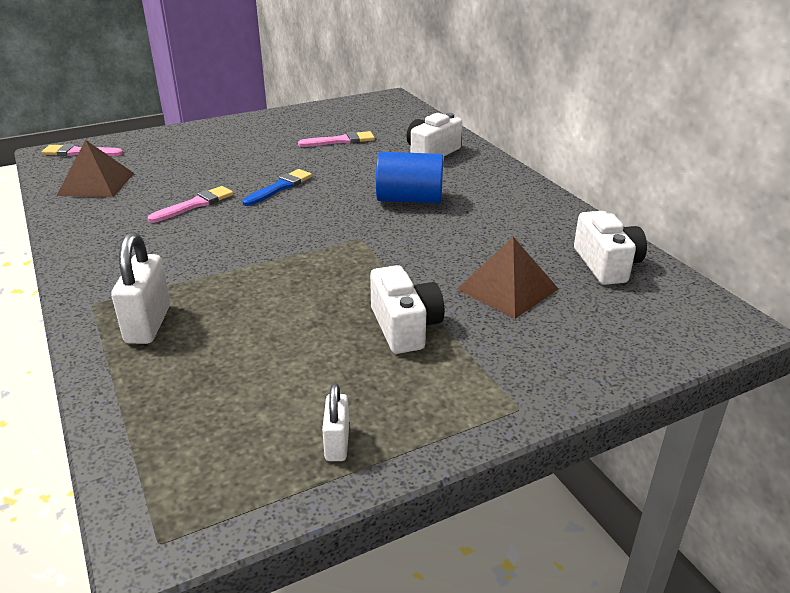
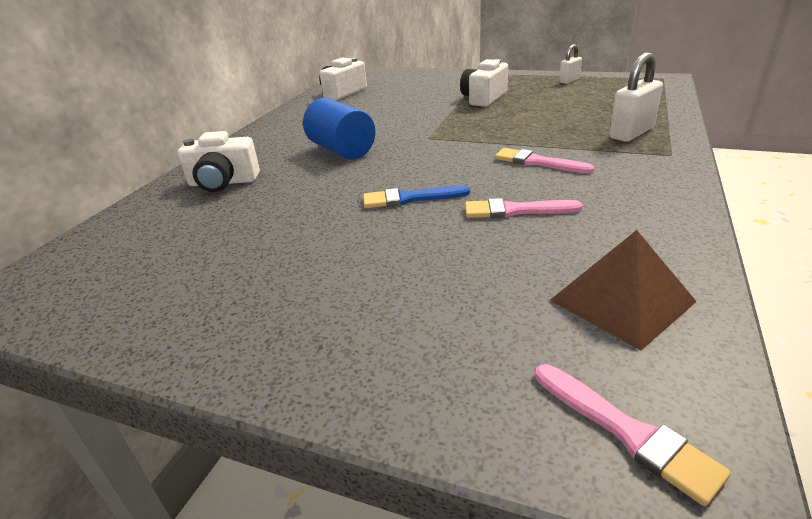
camera: 130 degrees left, 0 degrees up
(340, 141) = (242, 236): pink brush -> pink brush (537, 162)
(507, 289) = (407, 97): brown pyramid -> none

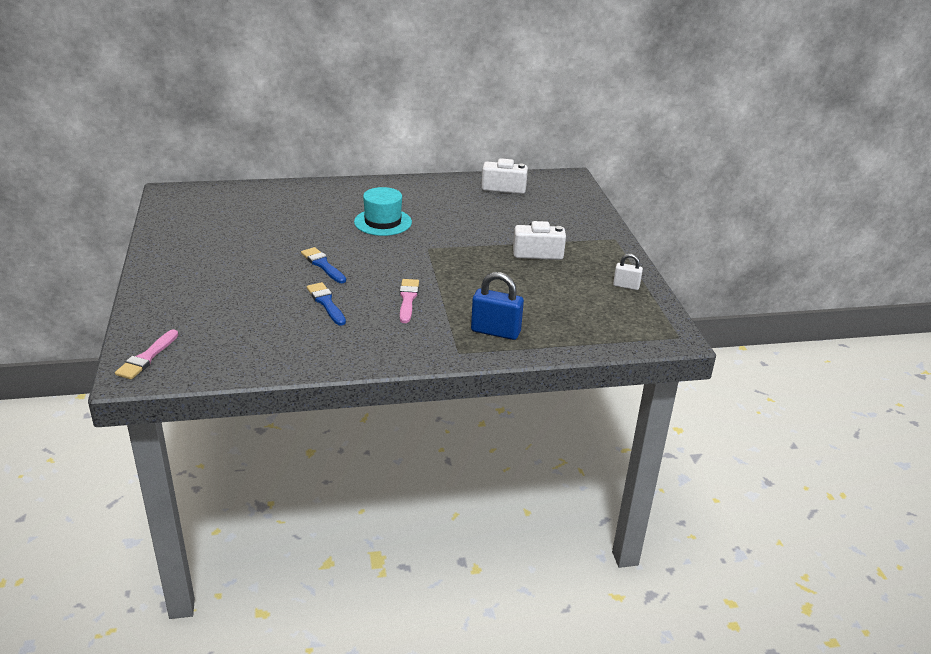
camera: 55 degrees right, 0 degrees up
(223, 182) = (310, 199): white camera -> none
(341, 150) = (383, 222): blue cylinder -> turquoise hat
(515, 210) = (326, 303): pink brush -> blue brush
(621, 300) = (241, 348): brown pyramid -> none
(631, 133) = (495, 332): white padlock -> blue padlock

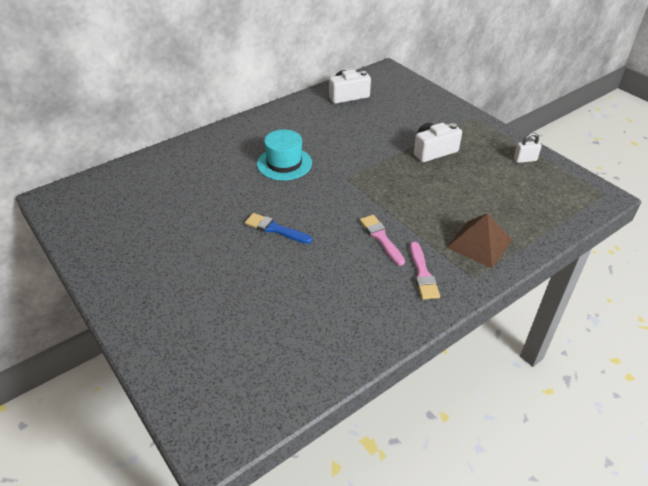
camera: 25 degrees left, 10 degrees up
(147, 357) = (207, 413): pink brush -> pink brush (422, 274)
(326, 303) = (317, 270): blue brush -> none
(495, 332) = (479, 243): blue padlock -> brown pyramid

